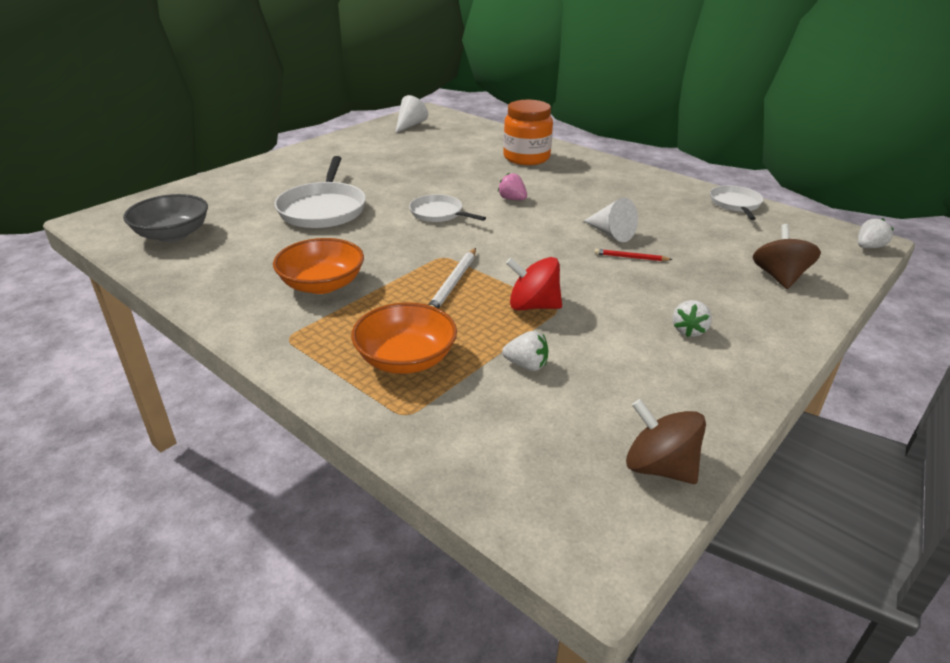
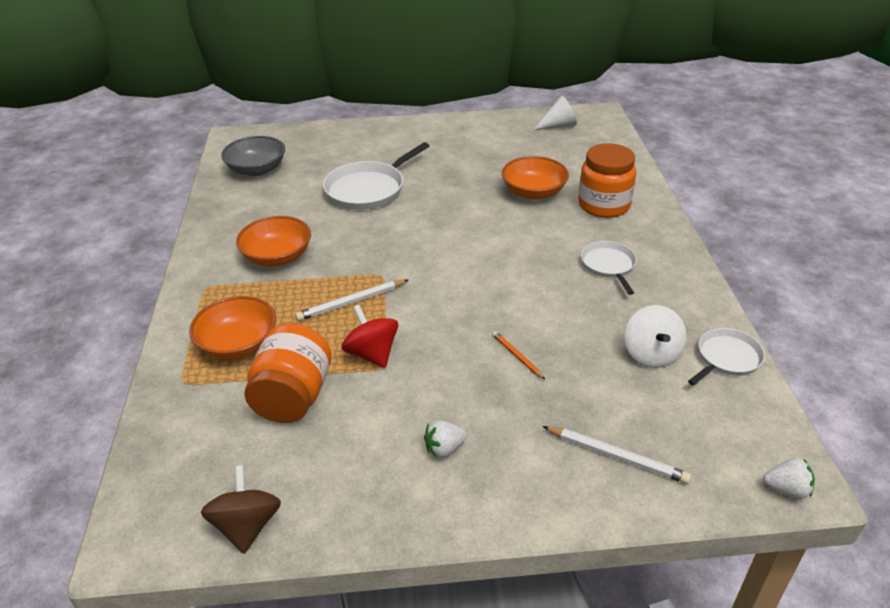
camera: 45 degrees right, 5 degrees up
(439, 213) = (439, 232): white pan -> white pan (609, 265)
(465, 166) = (533, 192): none -> orange bowl
(512, 199) = (517, 246): pink strawberry -> none
(526, 365) = (293, 397): white strawberry -> orange jar
(610, 233) = (542, 323): white cone -> none
(630, 257) = (517, 356): red pencil -> orange pencil
(698, 220) = (651, 354): none -> white spinning top
(779, 277) = (617, 456): brown spinning top -> white pencil

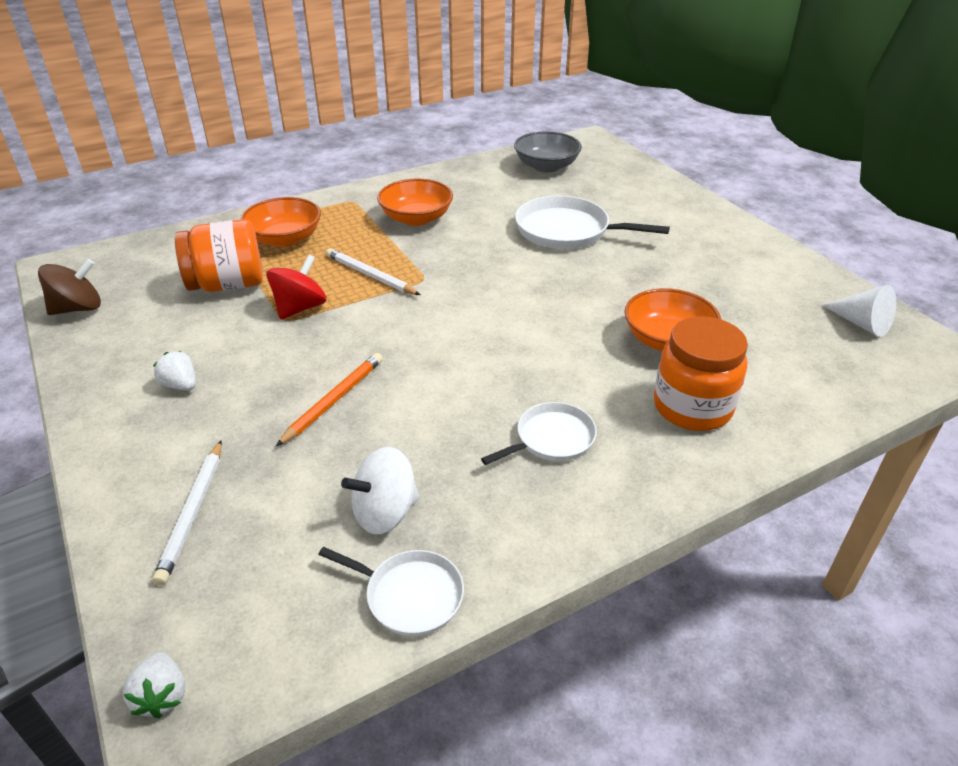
camera: 65 degrees right, 0 degrees up
(517, 356) = (334, 400): orange pencil -> orange pencil, size x1.63

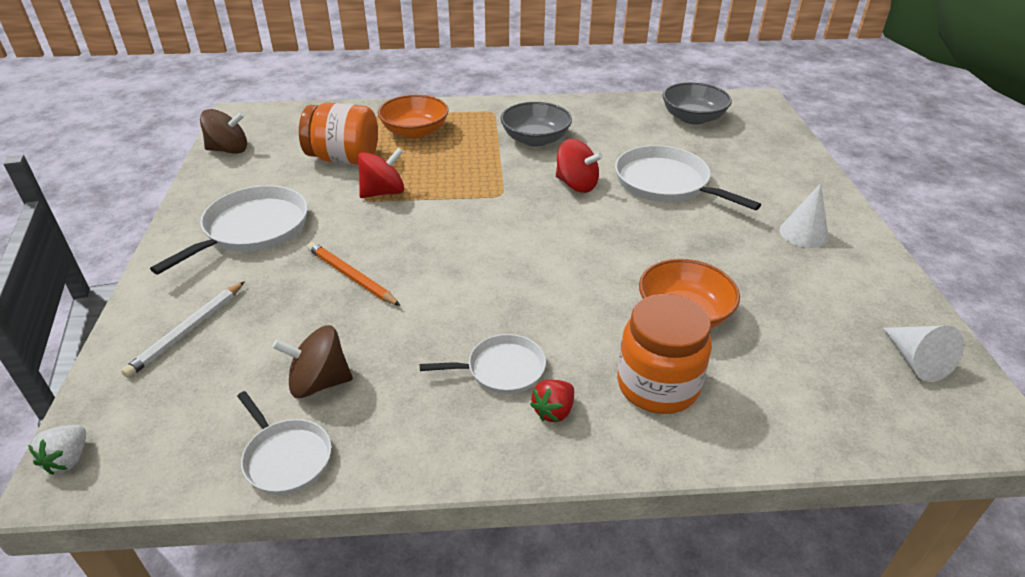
camera: 25 degrees right, 0 degrees up
(181, 385) = (252, 229): white strawberry -> white pan
(334, 400) = (351, 276): orange pencil -> orange pencil turned 105 degrees counterclockwise
(370, 275) = (459, 180): white pencil -> none
(385, 512) = (319, 382): white spinning top -> brown spinning top
(416, 218) = (535, 139): orange bowl -> grey bowl
(488, 252) = (576, 185): none -> red spinning top
(625, 459) = (553, 411): none -> red strawberry
(710, 245) = (804, 233): none -> white cone

